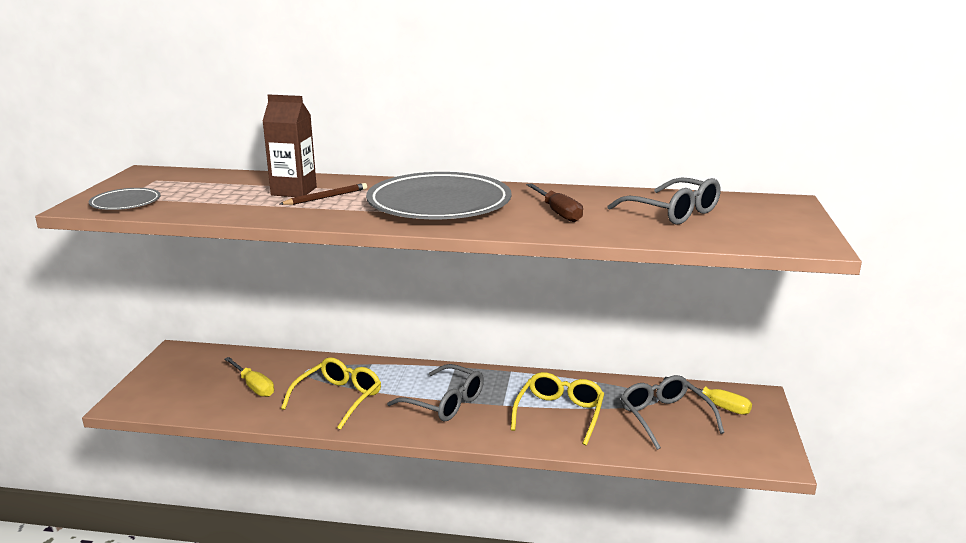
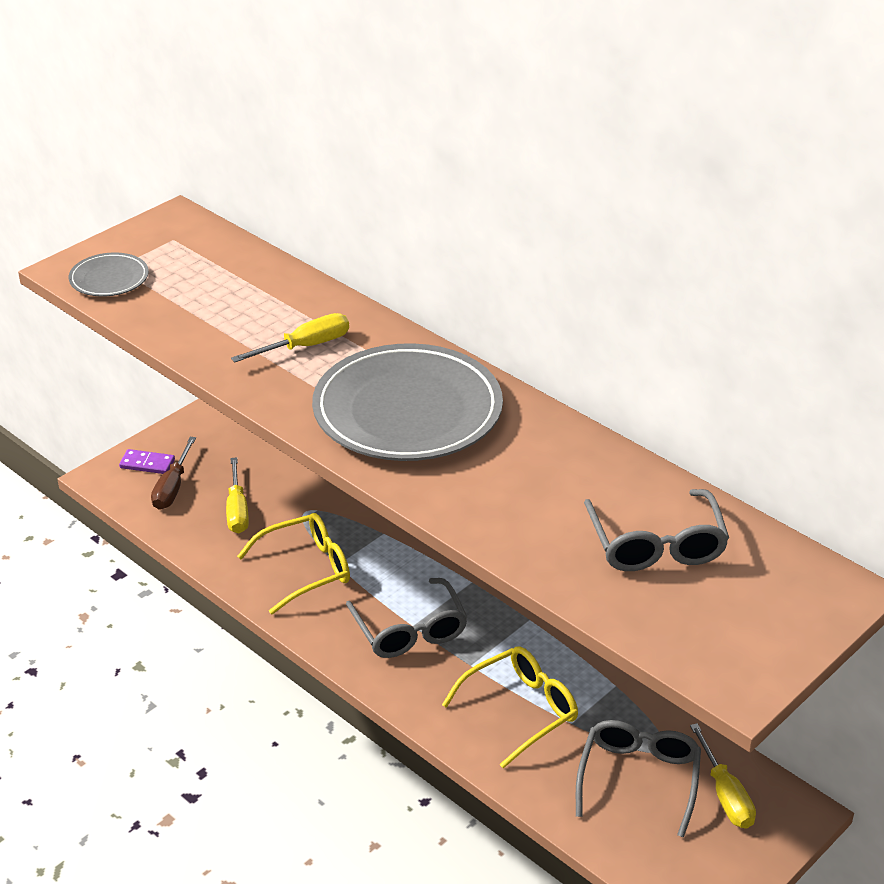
camera: 35 degrees right, 15 degrees up
(155, 385) = (147, 464): none -> purple domino
(294, 191) = (285, 319): brown carton -> none
(326, 197) = (305, 346): brown pencil -> yellow screwdriver
(558, 212) = (519, 485): brown screwdriver -> brown screwdriver (173, 487)

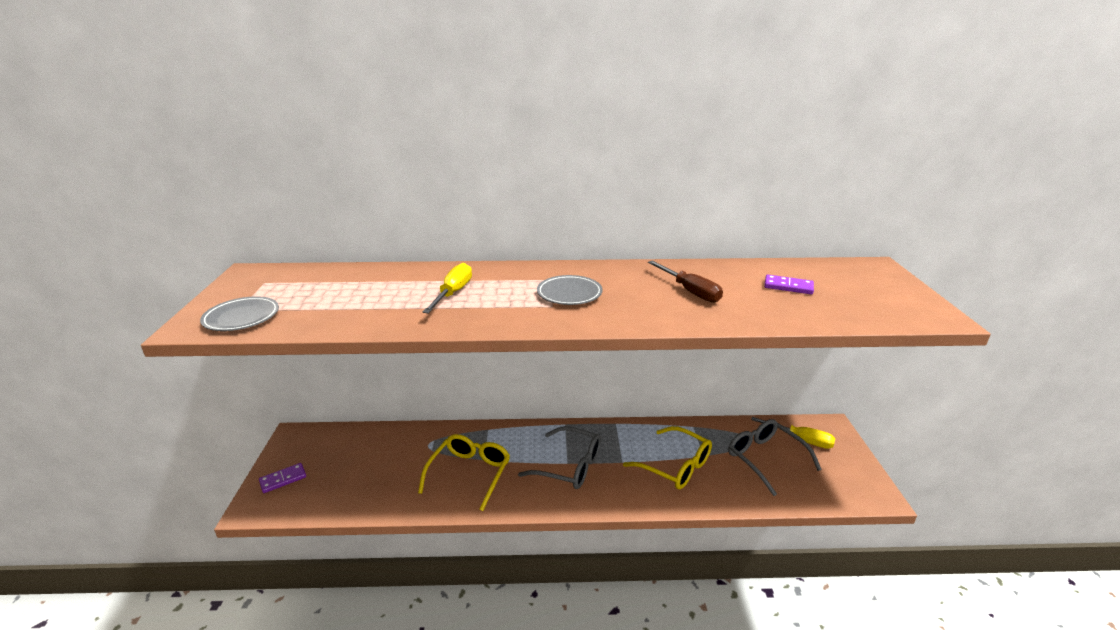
camera: 45 degrees left, 10 degrees down
(173, 487) = (320, 482): brown screwdriver -> brown screwdriver (690, 291)
(237, 510) = (383, 469): yellow screwdriver -> none
(407, 411) = (569, 294): grey plate -> grey plate, size x0.46
(520, 710) = (675, 466): yellow glasses -> yellow glasses turned 120 degrees clockwise
(656, 545) = (788, 287): grey glasses -> purple domino

